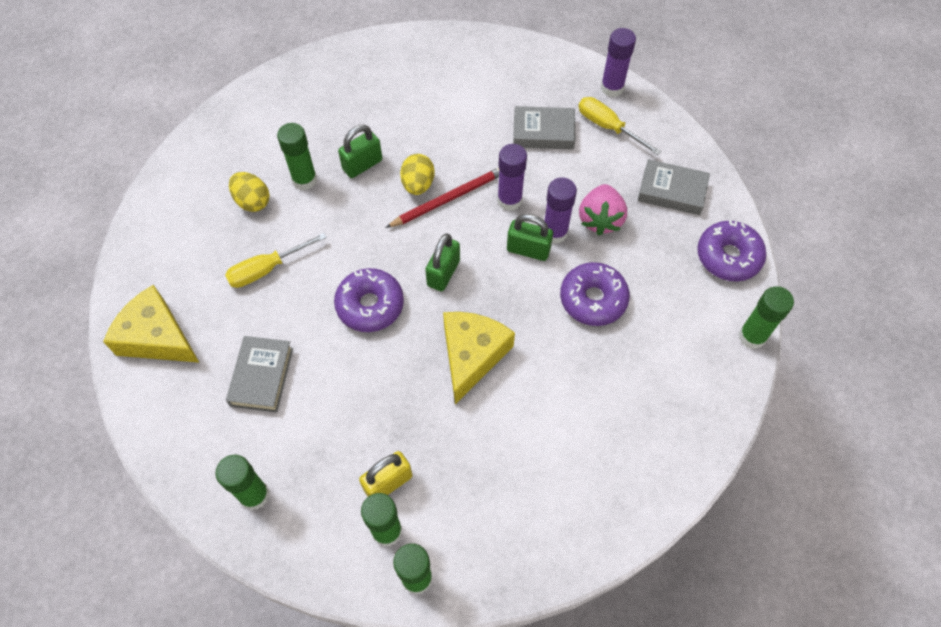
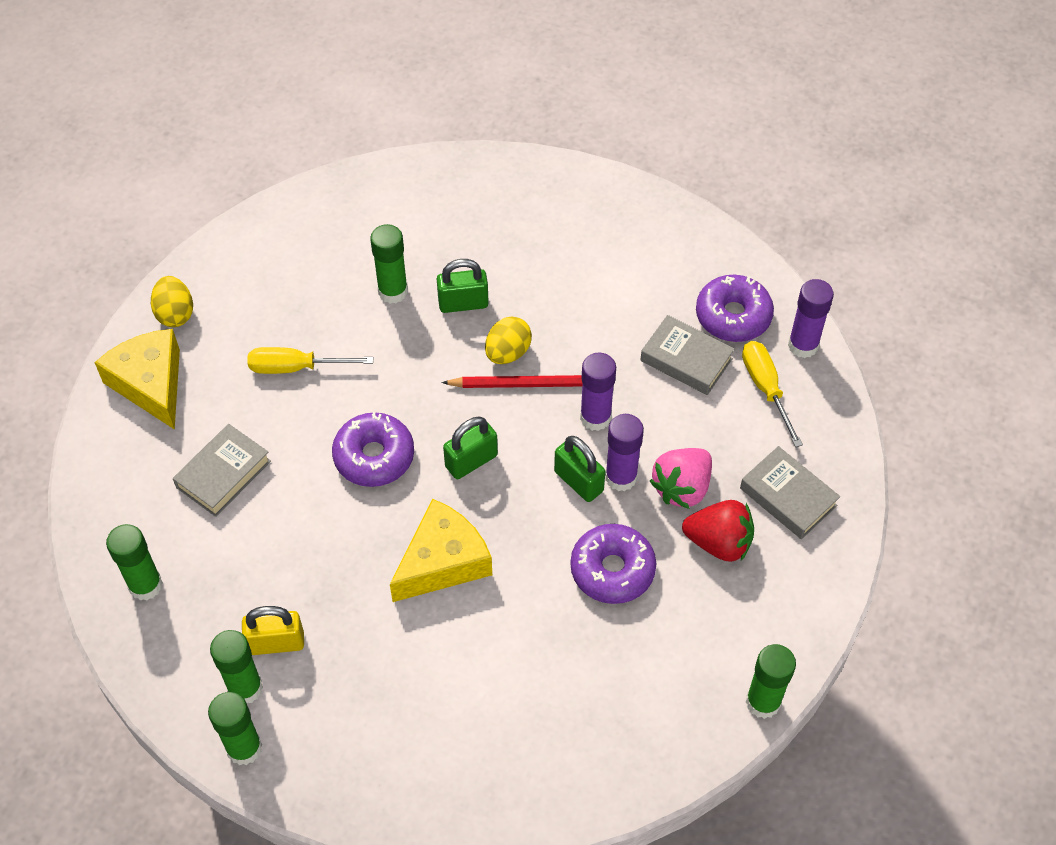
camera: 30 degrees right, 5 degrees down
(252, 201) = (326, 289): yellow egg -> yellow egg (175, 314)
(649, 244) = (719, 543): none -> red strawberry
(728, 256) = (801, 602): purple donut -> purple donut (733, 316)

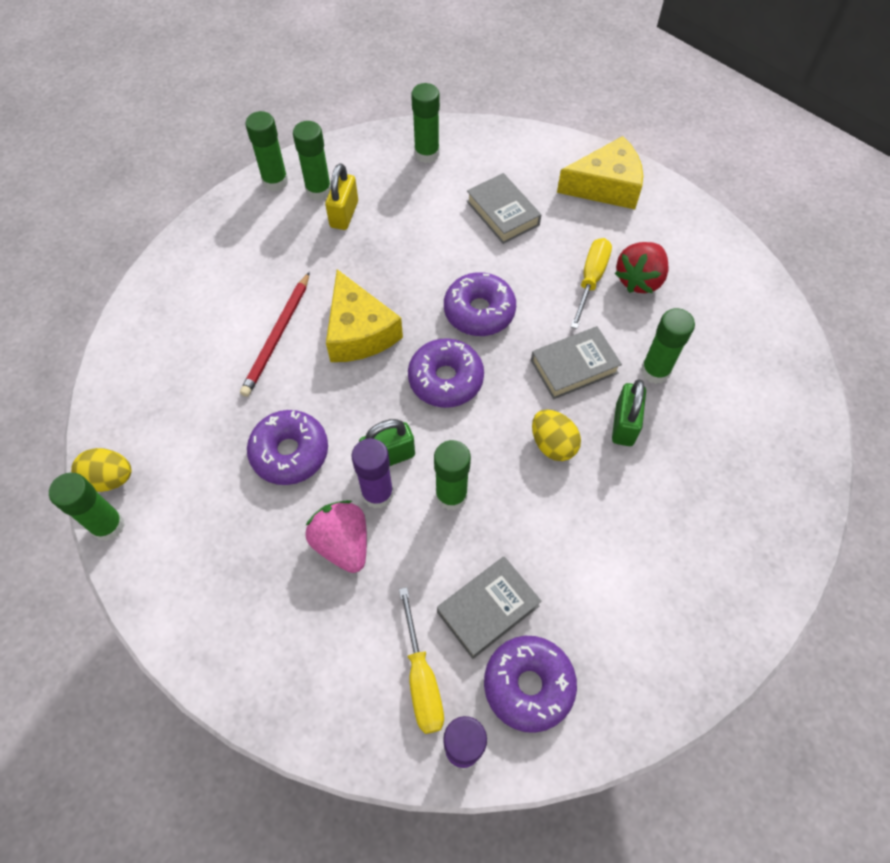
camera: 110 degrees right, 5 degrees up
(175, 314) = (674, 213): yellow egg -> yellow egg (110, 478)
(471, 461) = (445, 379): green padlock -> purple donut
(530, 384) = (510, 452): red pencil -> red pencil (277, 336)
(595, 417) = (451, 495): purple glue stick -> green glue stick
(719, 543) = (271, 553): red strawberry -> red strawberry (639, 280)
(765, 388) = (421, 678): yellow screwdriver -> yellow screwdriver turned 75 degrees clockwise
(788, 497) = (287, 641): grey book -> grey book (574, 366)

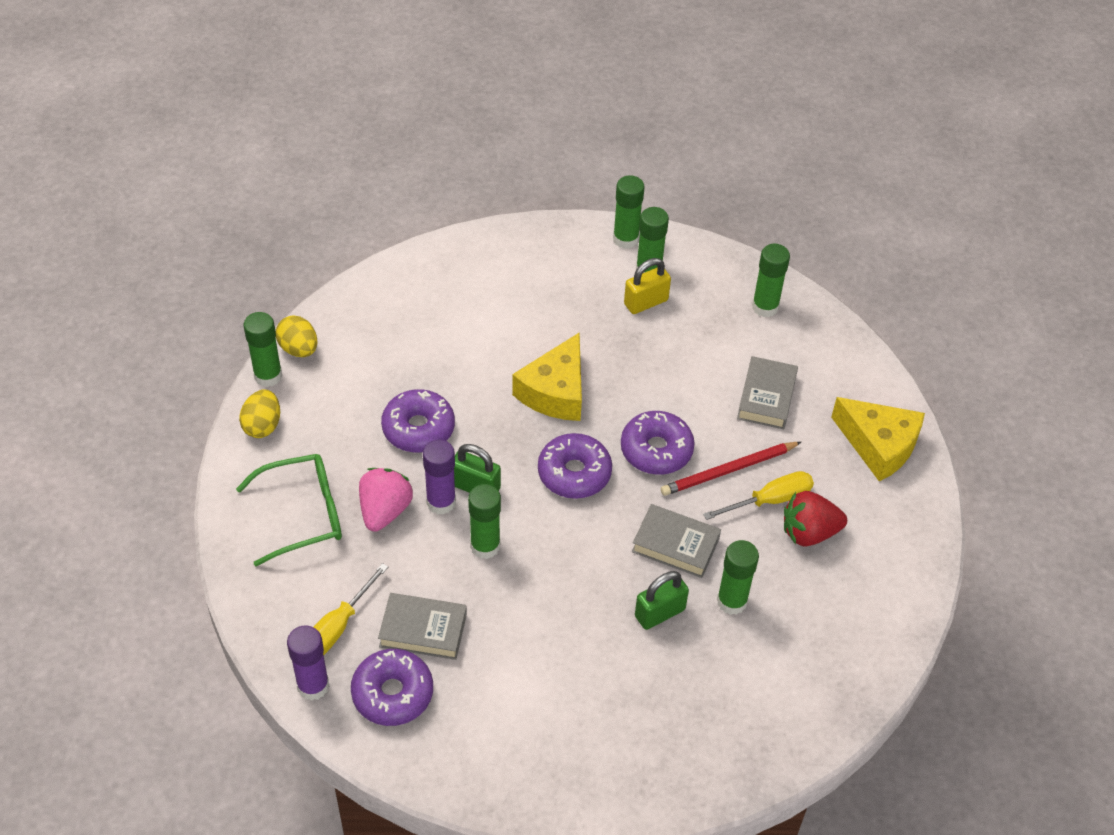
camera: 45 degrees right, 10 degrees down
(277, 336) = (498, 348): red pencil -> red pencil (728, 470)
(280, 613) = (303, 514): none -> green glasses
(553, 444) = (592, 578): yellow egg -> yellow egg (262, 425)

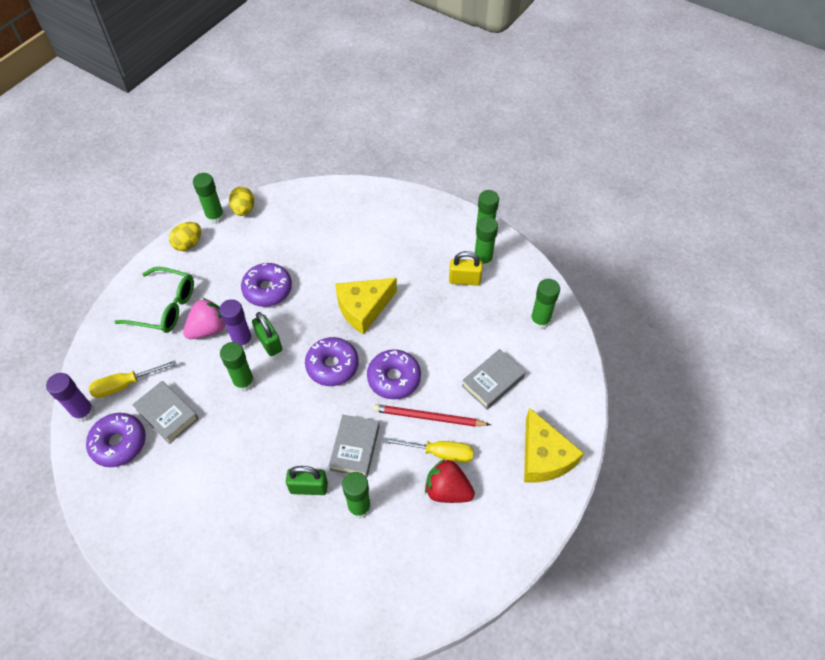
camera: 35 degrees right, 5 degrees up
(675, 545) = (355, 448): grey book -> grey book turned 45 degrees clockwise

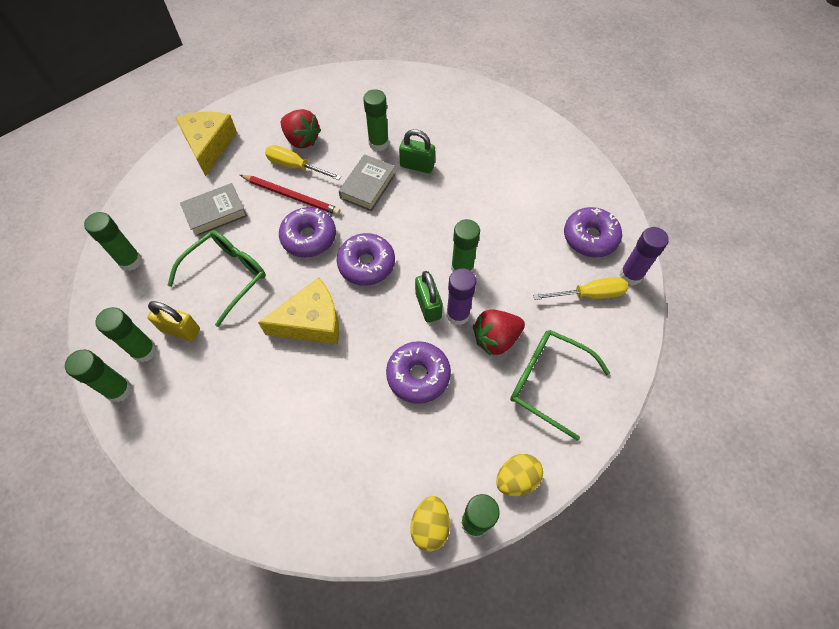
camera: 165 degrees left, 5 degrees up
(167, 414) = (543, 254): grey book -> none
(208, 329) = (496, 339): pink strawberry -> red strawberry
(450, 328) = (227, 276): none -> green glasses

